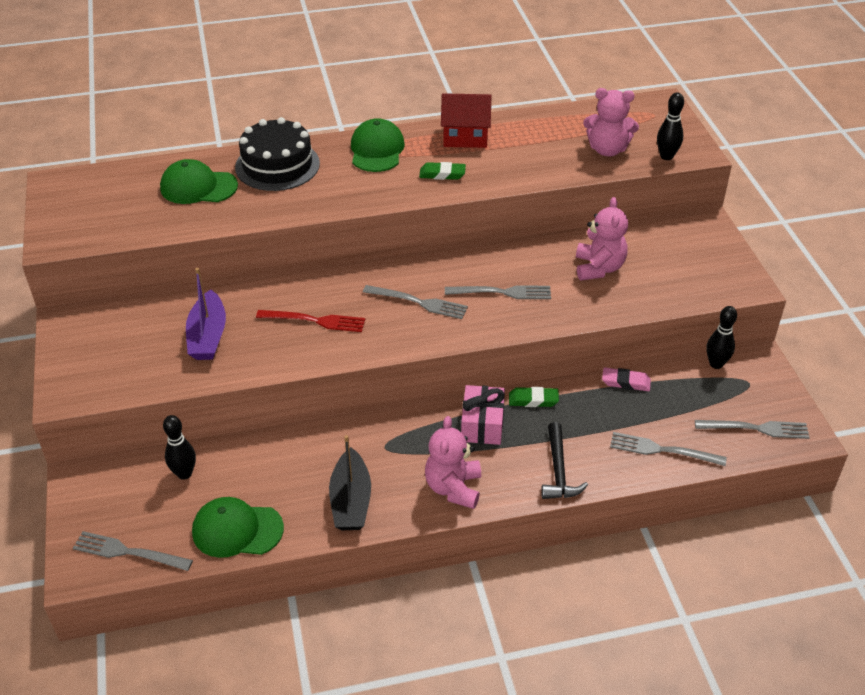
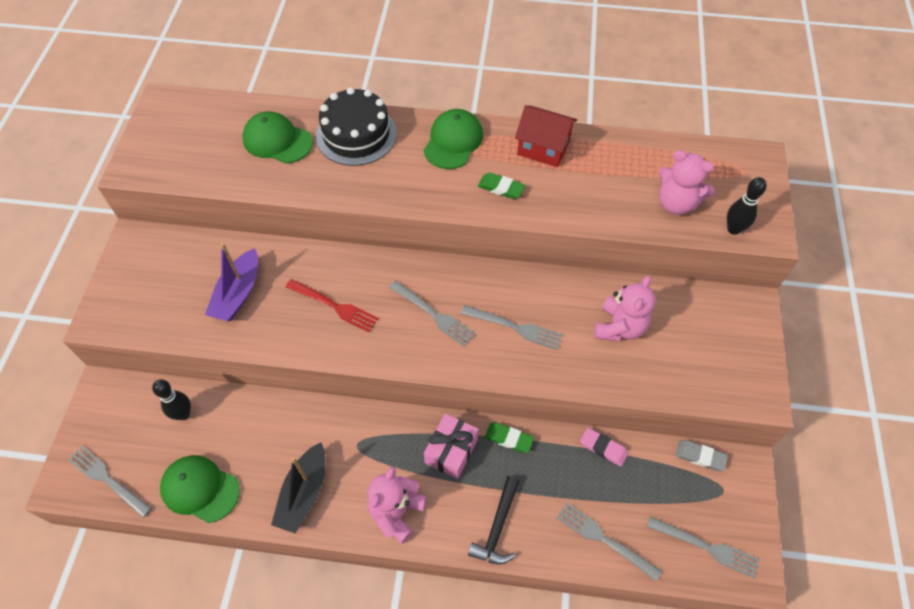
camera: 20 degrees right, 15 degrees up
(716, 364) = (700, 456): black bowling pin -> grey eraser

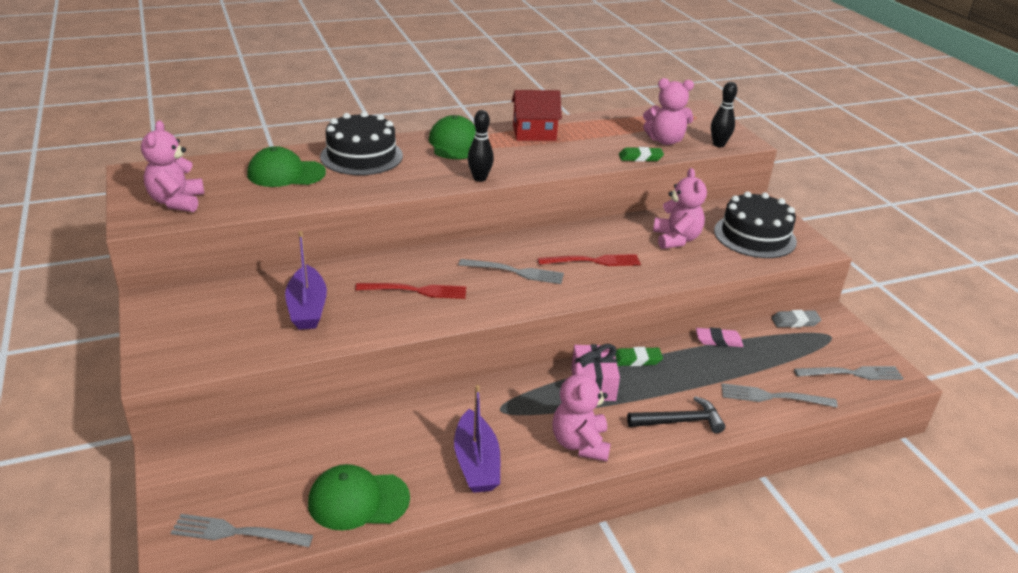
camera: 30 degrees left, 25 degrees down
(172, 153) = (177, 202): none -> pink teddy bear
(183, 414) = (291, 448): black bowling pin -> black bowling pin (479, 178)
(304, 493) = (476, 463): black boat -> purple boat
(497, 527) = (680, 421): black hammer -> black hammer turned 90 degrees counterclockwise
(501, 188) = (521, 160): green eraser -> green eraser (640, 157)
(515, 327) = (593, 261): grey fork -> red fork
(708, 353) = (754, 236): none -> black cake

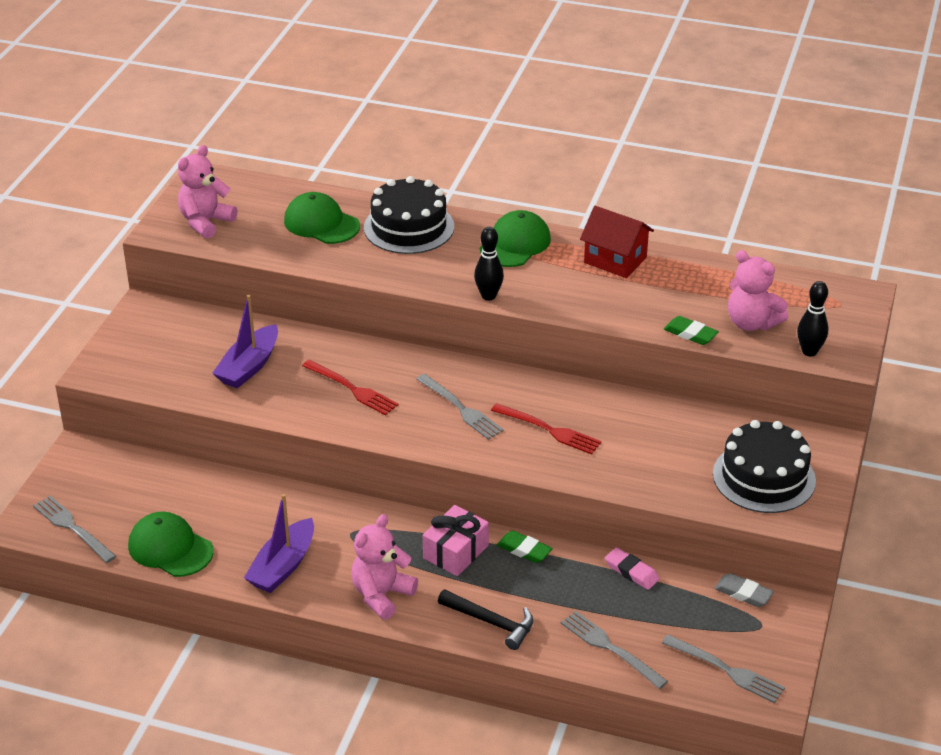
camera: 40 degrees right, 5 degrees up
(676, 239) = (668, 443): pink teddy bear -> none

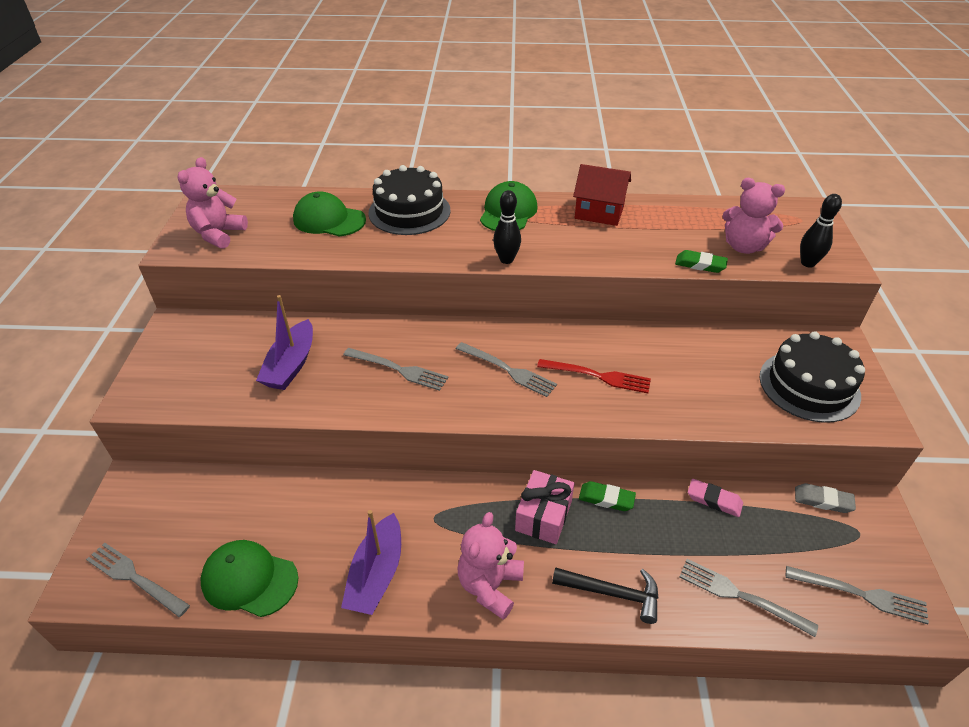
camera: 15 degrees left, 5 degrees up
(352, 389) = (399, 369): red fork -> grey fork

